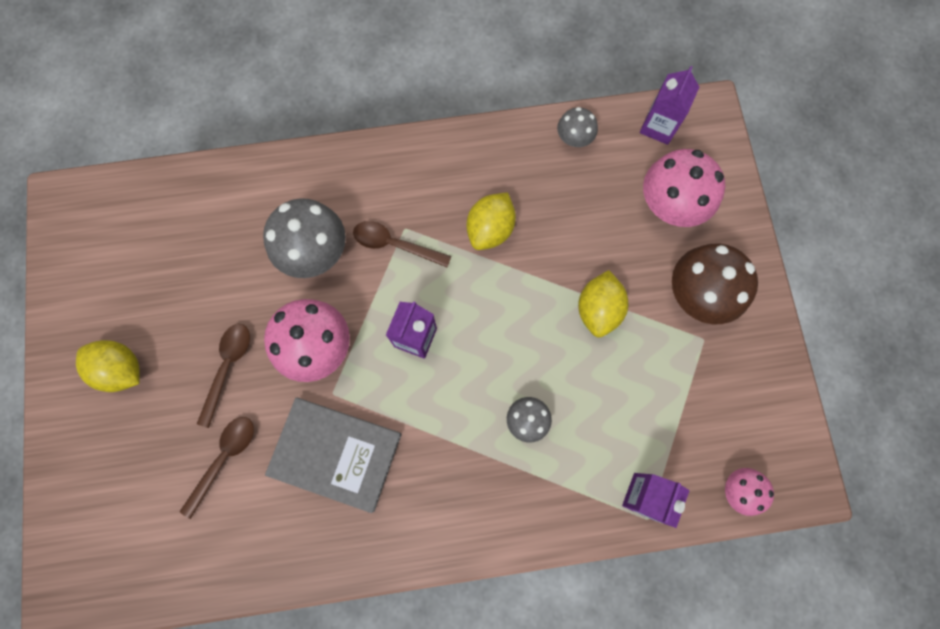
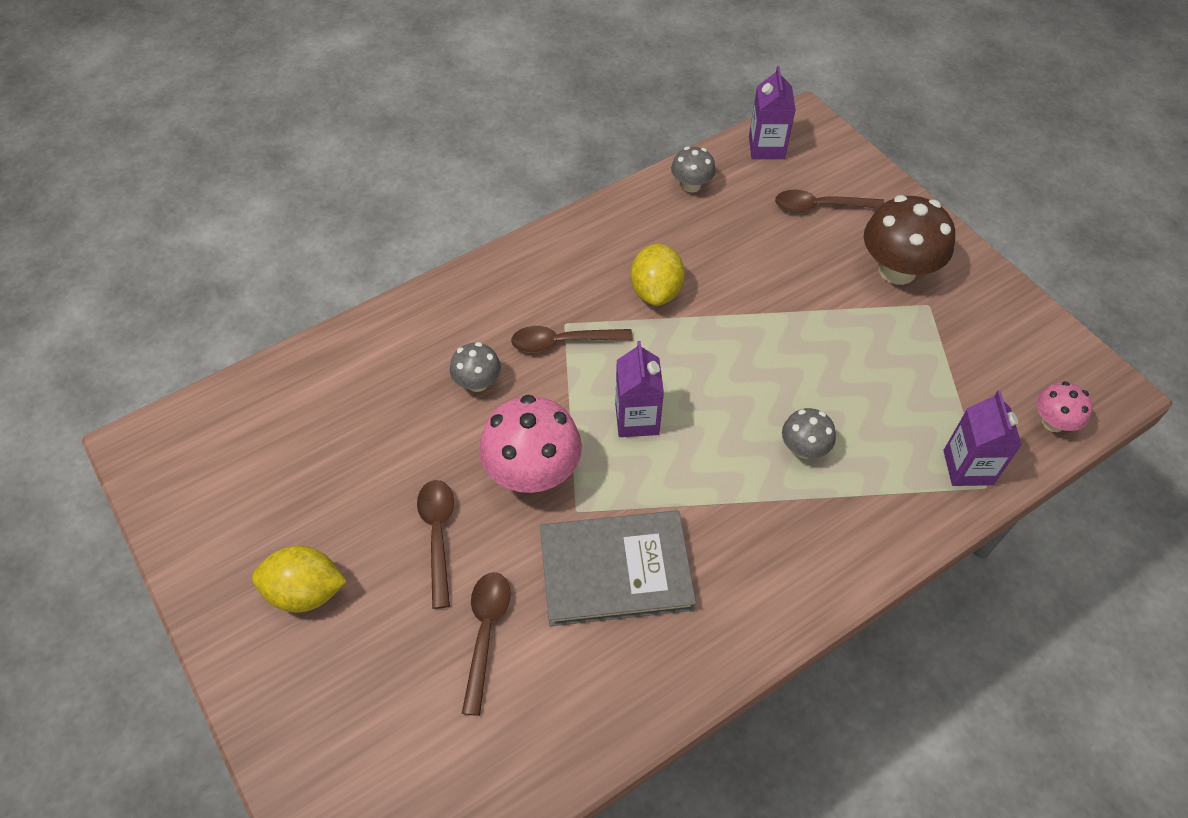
camera: 25 degrees left, 20 degrees down
(315, 252) = (477, 382): grey mushroom -> grey mushroom, size x0.54
(598, 309) = (810, 319): yellow lemon -> none
(670, 205) = (820, 206): pink mushroom -> brown spoon

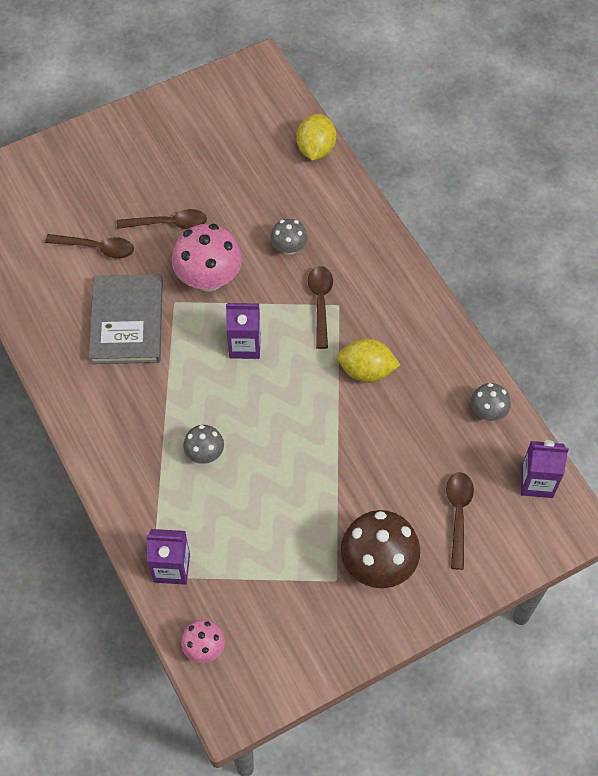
camera: 95 degrees right, 5 degrees up
(306, 592) = (141, 157): yellow lemon -> yellow lemon (316, 149)

